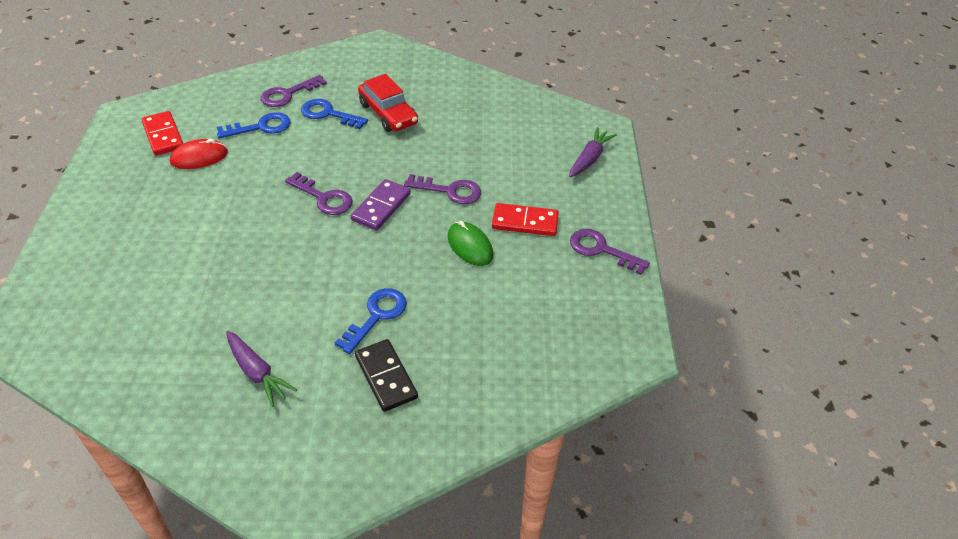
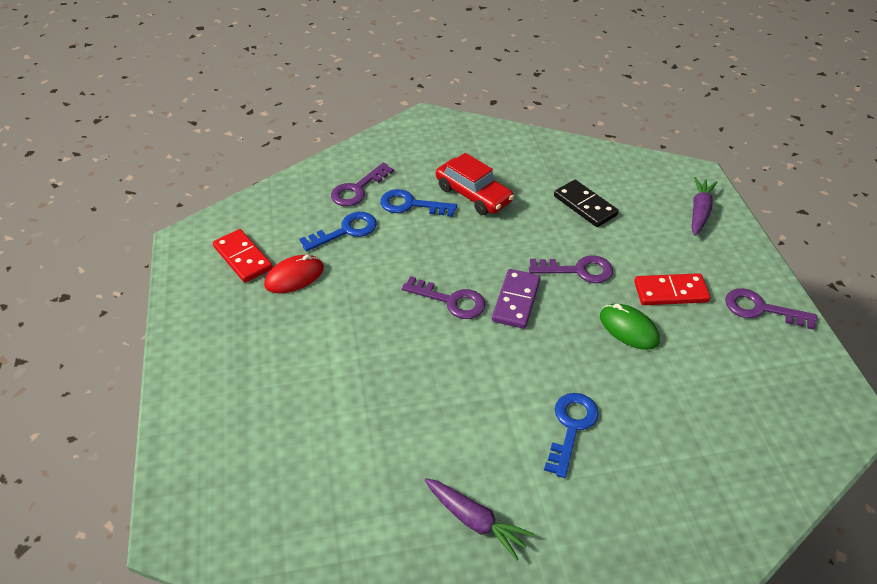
camera: 10 degrees left, 0 degrees up
(385, 377) = (615, 497): black domino -> black domino (585, 206)

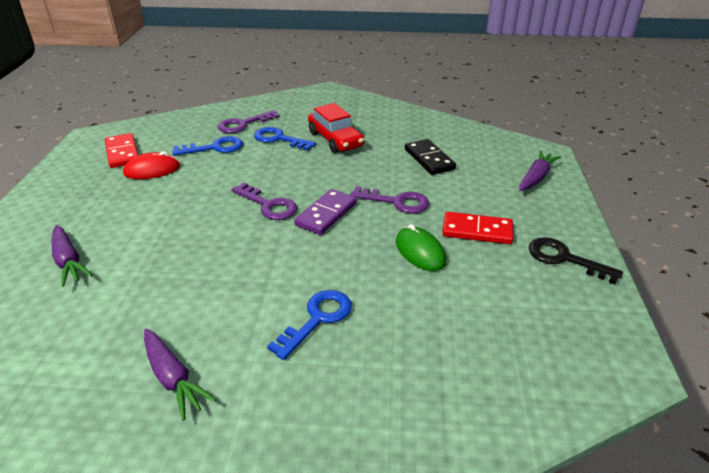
camera: 15 degrees right, 10 degrees down
(284, 417) = (68, 261): none -> purple carrot
(761, 309) = (564, 259): purple key -> black key

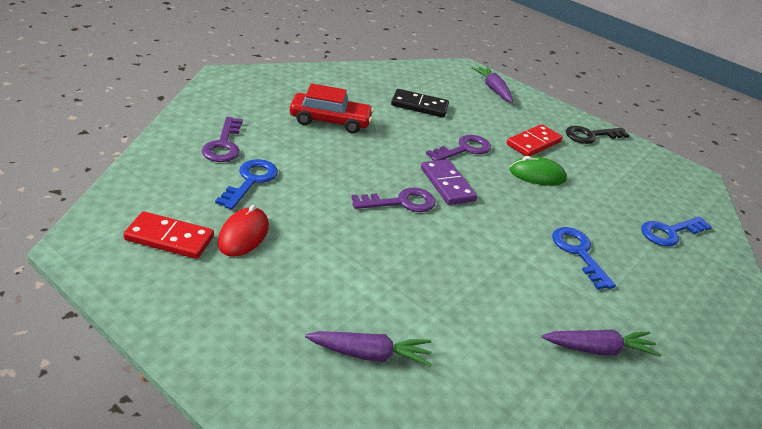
camera: 60 degrees left, 0 degrees up
(279, 139) = (286, 143): blue key -> blue key (669, 232)

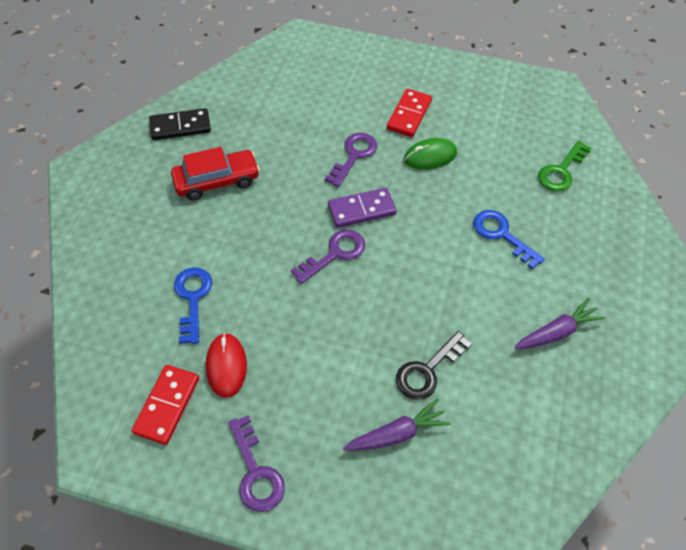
camera: 20 degrees left, 20 degrees up
(169, 238) = (167, 405): red domino -> red domino turned 60 degrees counterclockwise
(224, 145) = (140, 266): purple key -> purple key (256, 472)
(419, 106) = (286, 116): black domino -> black domino (180, 127)
(447, 184) = (361, 210): purple domino -> purple domino turned 60 degrees counterclockwise
(493, 89) = (340, 56): purple carrot -> none
(590, 136) = (452, 78): black key -> black key (427, 370)
(669, 232) = (561, 171): blue key -> green key

